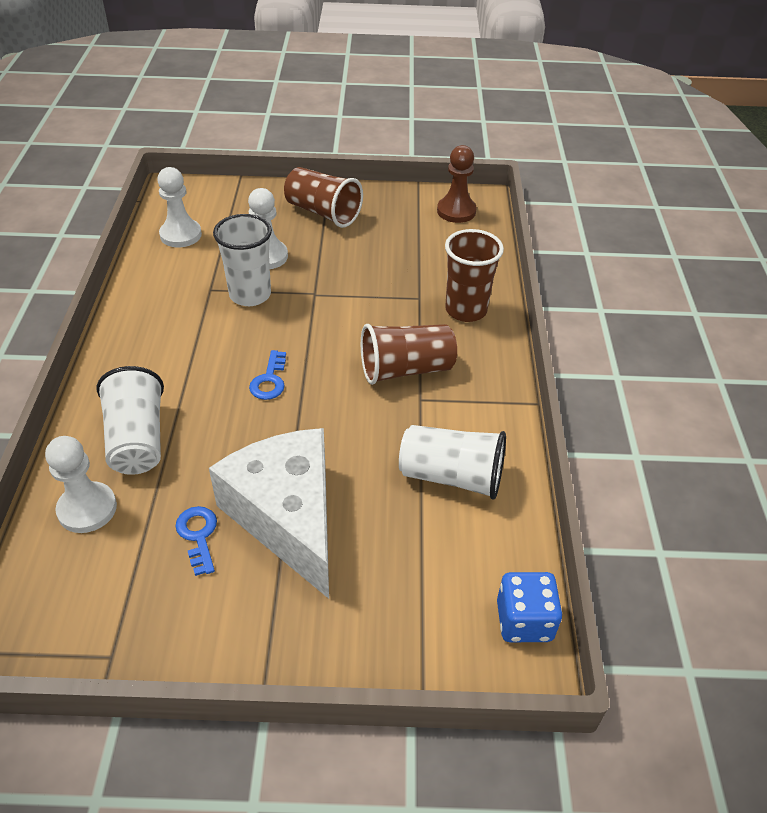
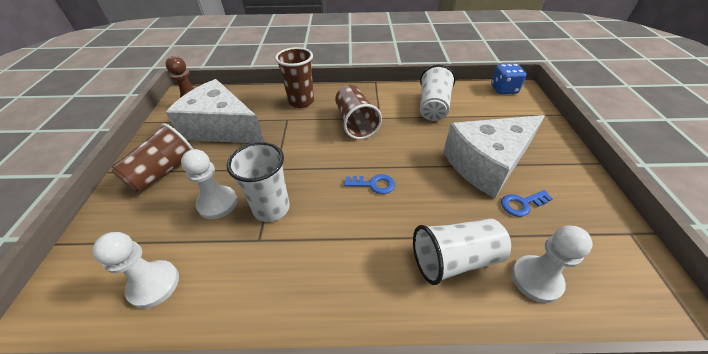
camera: 90 degrees left, 0 degrees up
(401, 242) = (221, 128): none -> white cheese

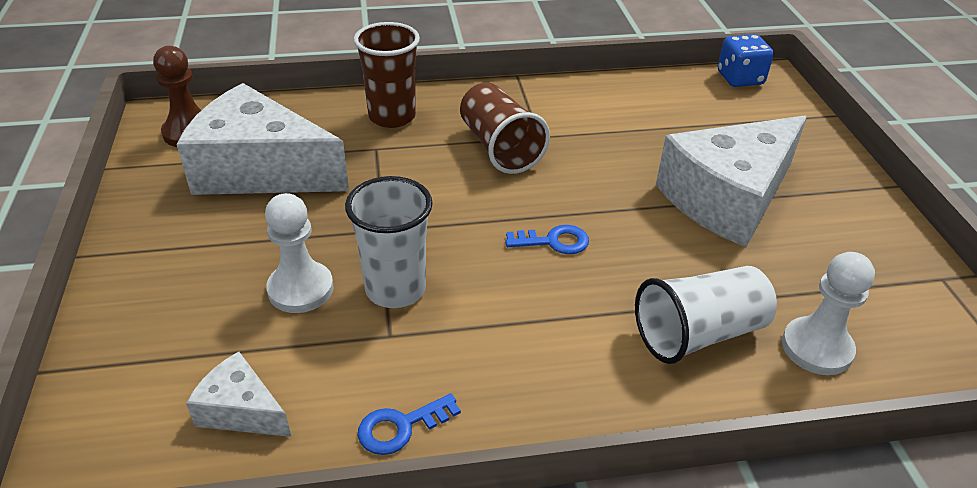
camera: 10 degrees left, 5 degrees down
(154, 284) = (241, 410): white pawn -> white cheese
(163, 172) = (183, 248): brown cup -> none
(433, 107) = (627, 114): white cup -> none
(522, 204) = (787, 252): blue key -> blue key (401, 427)

